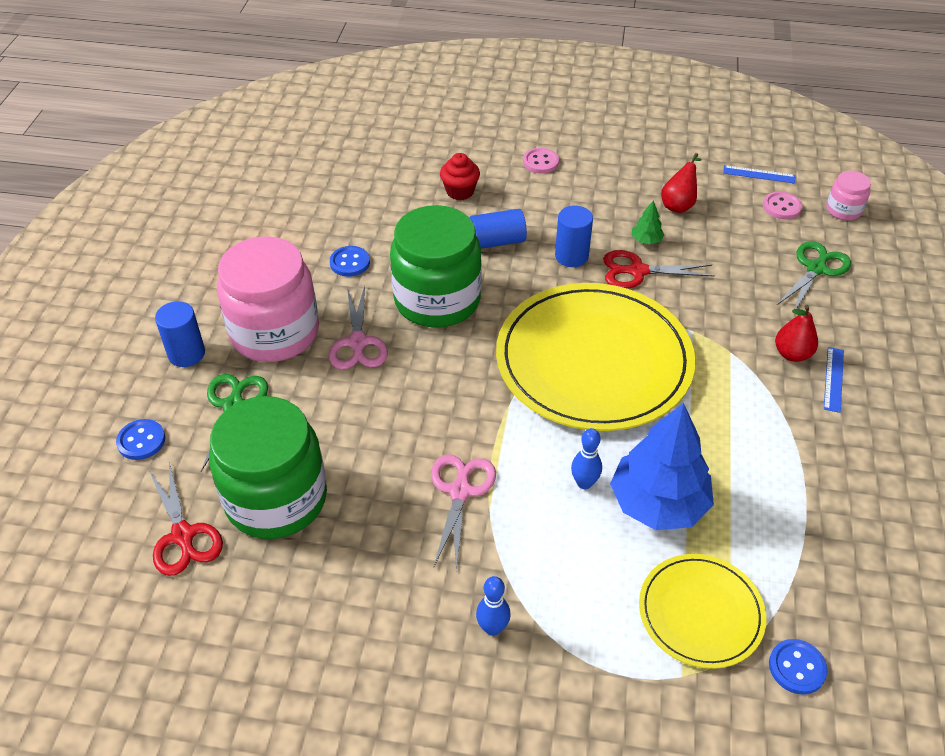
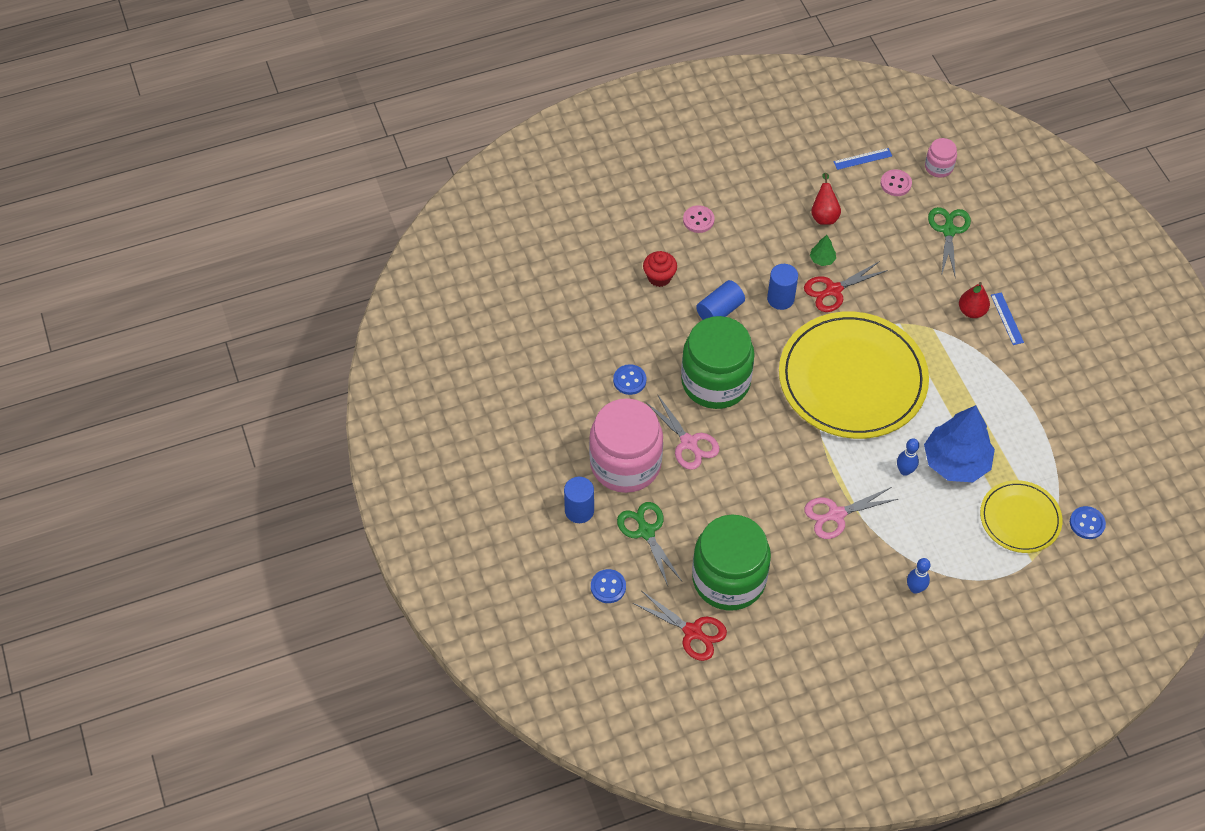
camera: 30 degrees left, 10 degrees up
(460, 491) = (836, 514): pink scissors -> pink scissors turned 90 degrees counterclockwise

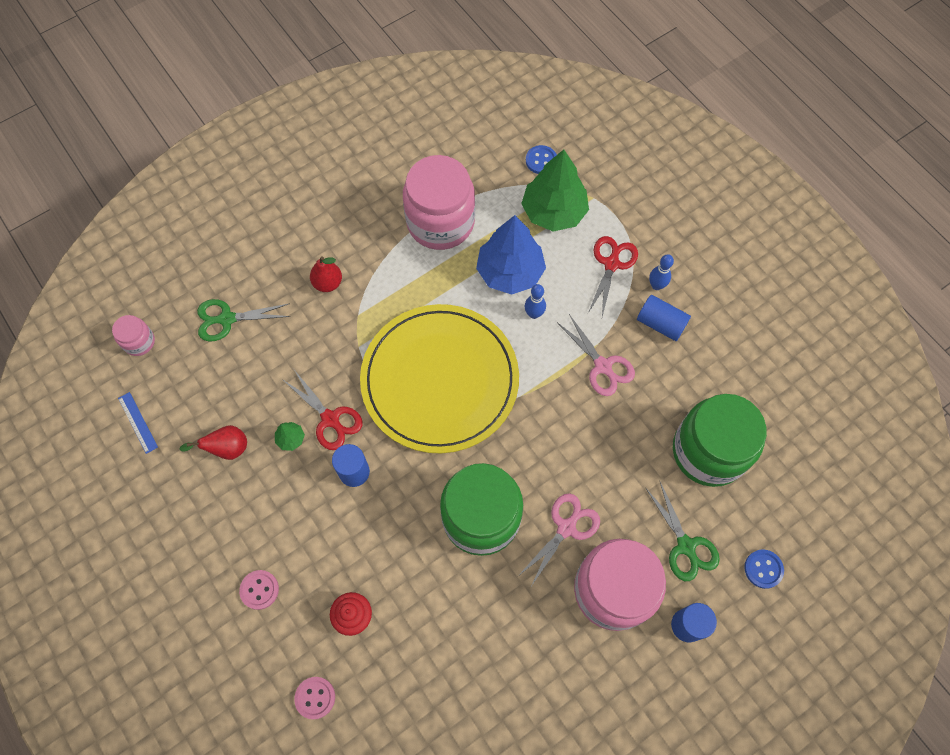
camera: 105 degrees left, 10 degrees up
(629, 380) = (505, 613): blue button -> none
(646, 531) = (686, 546): green scissors -> green scissors turned 75 degrees counterclockwise
(693, 632) = (778, 472): red scissors -> red scissors (612, 263)
(719, 310) = (385, 534): blue cylinder -> blue cylinder (660, 324)
(895, 184) = (169, 381): pink button -> pink button (315, 697)
(1007, 318) = (330, 251): blue ruler -> none
(1020, 518) = (553, 212): yellow plate -> green tree
(1024, 415) = (440, 222): none -> pink jar

